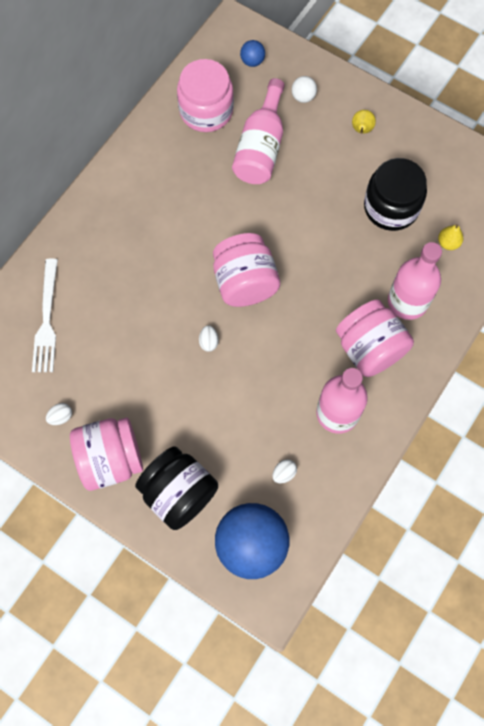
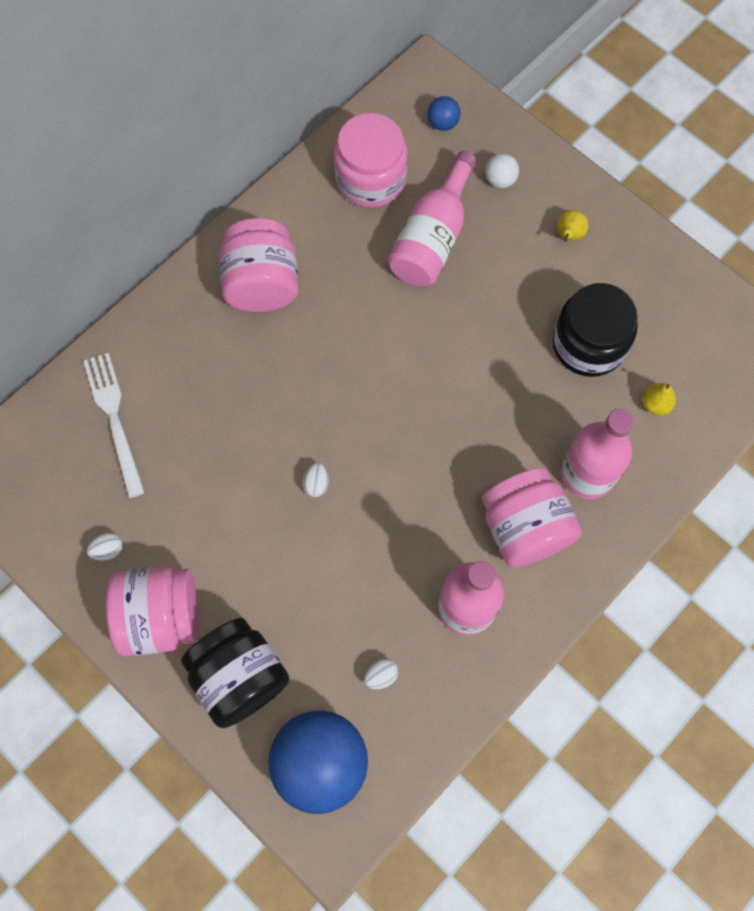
camera: 10 degrees right, 0 degrees up
(47, 319) = (115, 419): white fork -> white fork turned 150 degrees clockwise
(245, 282) = (378, 413): pink jar -> pink jar (262, 284)

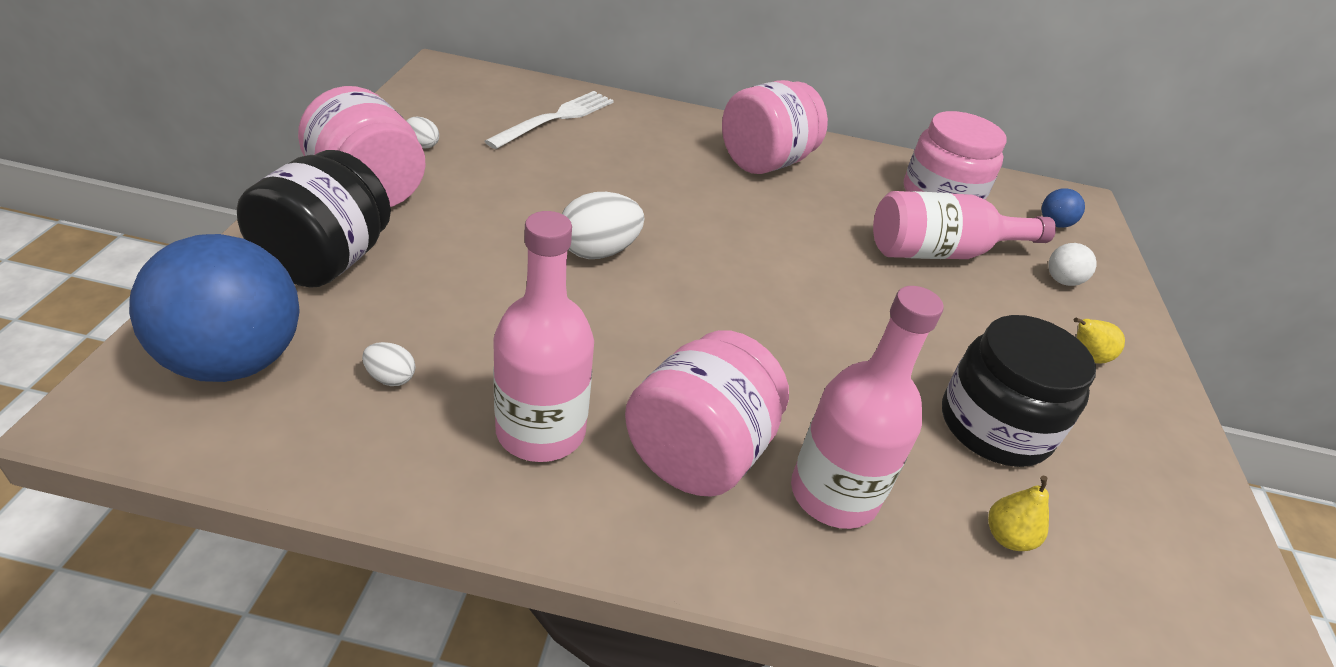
camera: 50 degrees right, 30 degrees down
(316, 484) = (598, 251): white egg -> white egg, size x1.98

